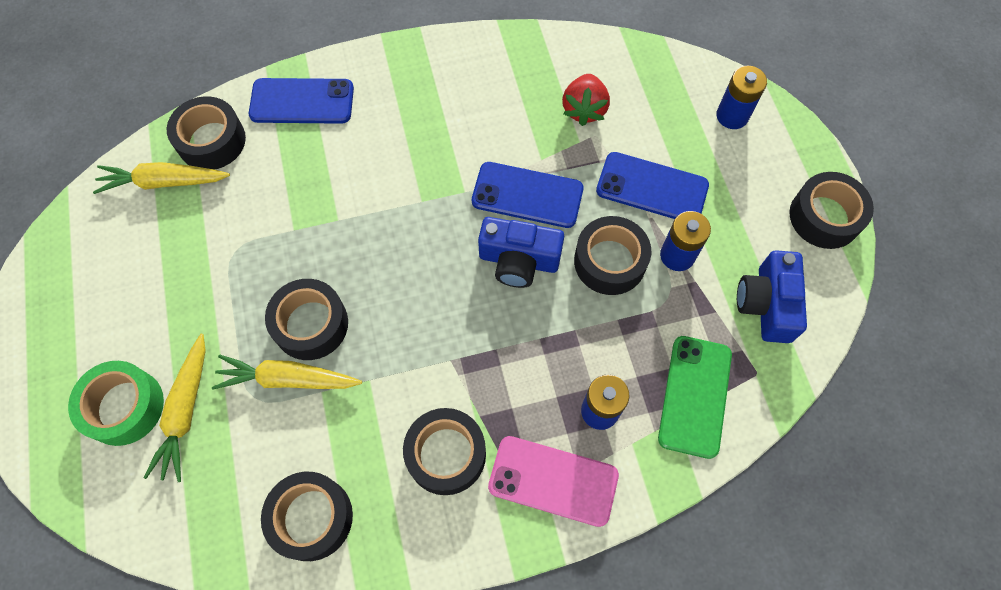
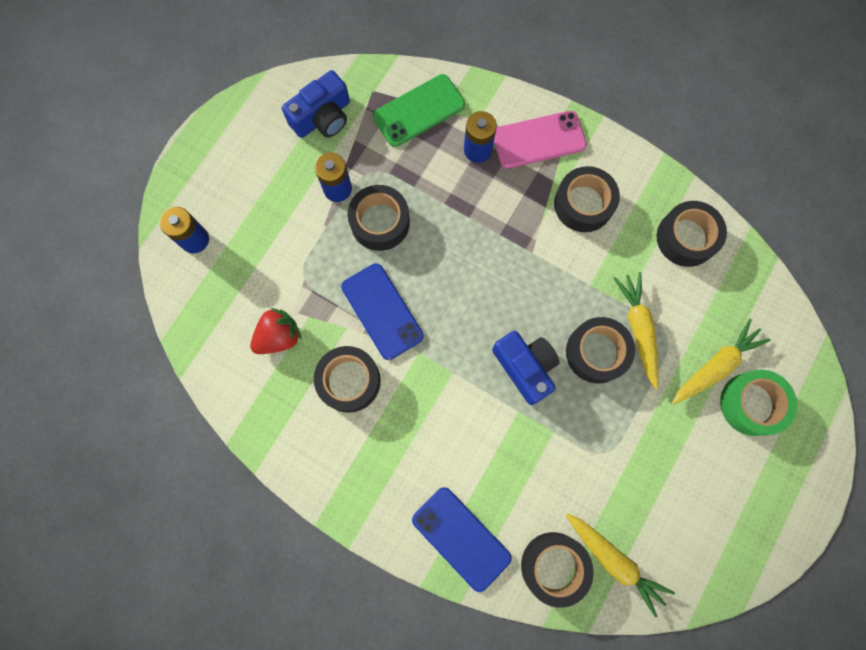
camera: 135 degrees left, 10 degrees up
(288, 379) = (638, 329): yellow carrot -> yellow carrot turned 150 degrees counterclockwise
(519, 260) = (432, 274): blue camera -> blue camera (525, 367)
(553, 480) = (538, 140): pink phone -> pink phone turned 75 degrees counterclockwise
(652, 188) = (302, 242): blue phone -> none
(824, 217) = (227, 130): black tape -> black tape (349, 381)

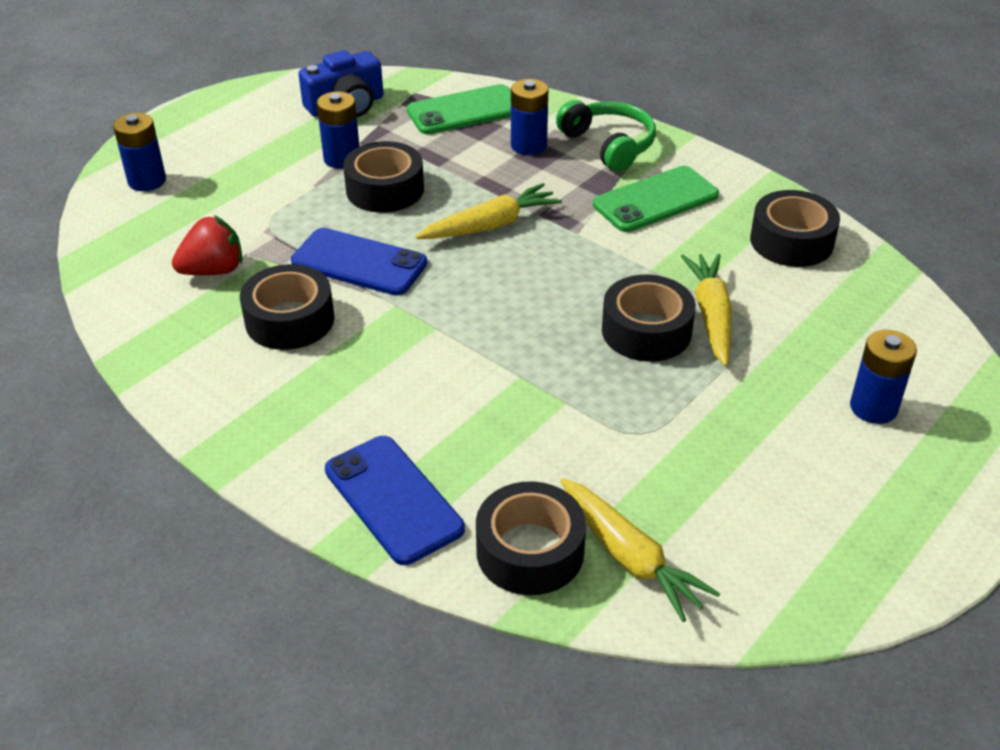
camera: 10 degrees right, 35 degrees down
(382, 311) = (359, 263): blue phone -> blue phone turned 45 degrees counterclockwise
(525, 367) = (540, 334): blue camera -> none
(538, 140) = (608, 145): pink phone -> green headphones
(583, 204) = (655, 200): black tape -> green phone
(715, 366) = (820, 363): yellow carrot -> yellow carrot (490, 225)
(751, 404) = (873, 407): green tape -> blue battery

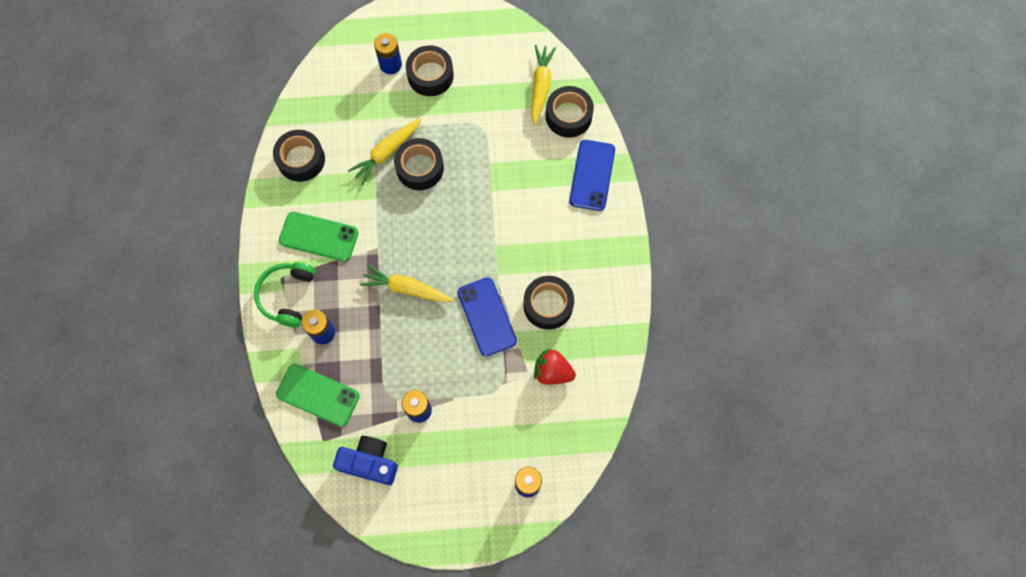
camera: 135 degrees left, 30 degrees up
(385, 189) = (424, 362): black tape -> black tape (430, 75)

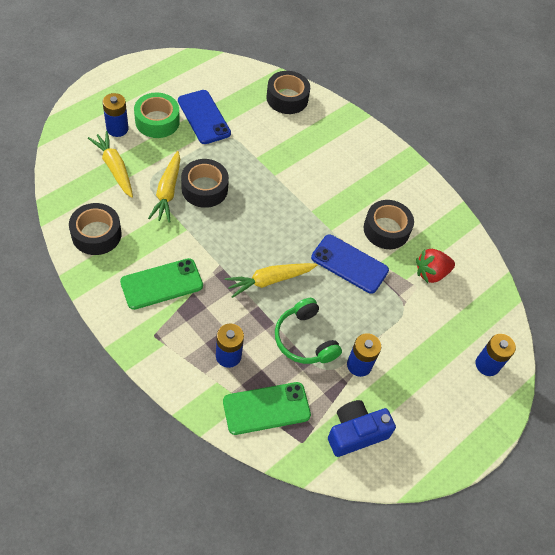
camera: 45 degrees left, 15 degrees down
(287, 295) = (172, 346): green headphones -> green headphones (305, 339)
(430, 75) = (157, 121): black tape -> green tape
(540, 86) = (249, 89): yellow carrot -> yellow carrot (114, 168)
(592, 175) = (338, 127): blue phone -> blue phone (203, 117)

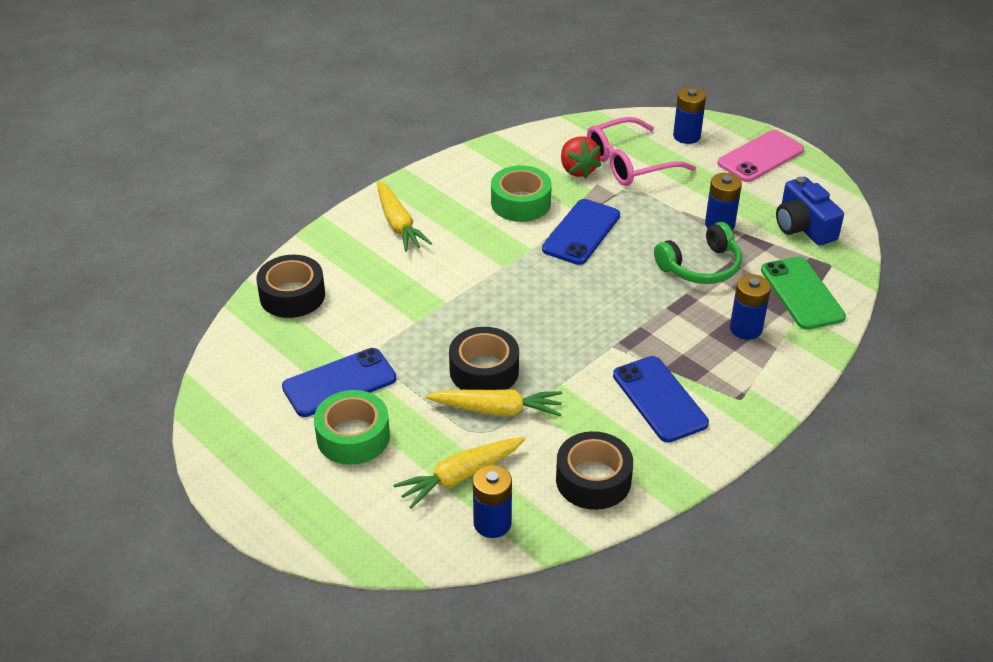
camera: 85 degrees left, 15 degrees down
(117, 129) = (375, 484): blue battery -> blue battery (492, 523)
(162, 284) = (659, 399): green phone -> blue phone
(270, 280) = (625, 299): yellow carrot -> yellow carrot (398, 224)
(386, 229) = (520, 203): black tape -> green tape
(442, 312) = (629, 163): none -> pink glasses
(459, 421) = (760, 157): none -> pink phone

